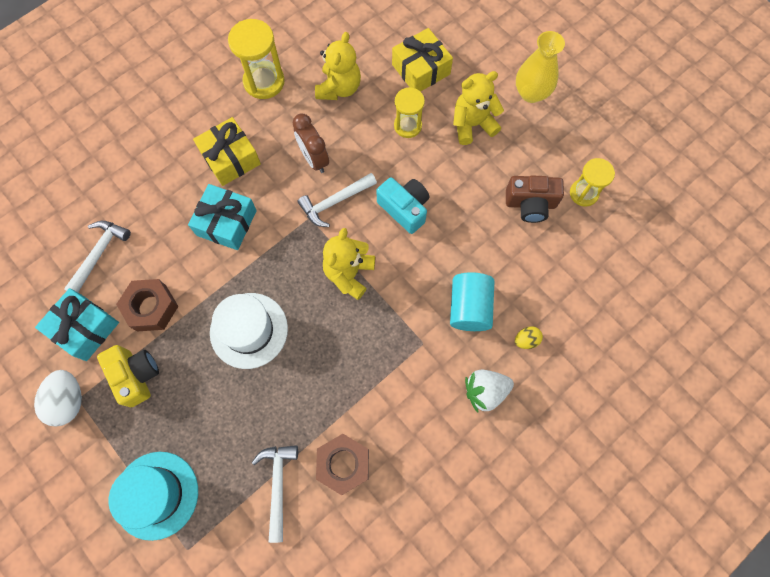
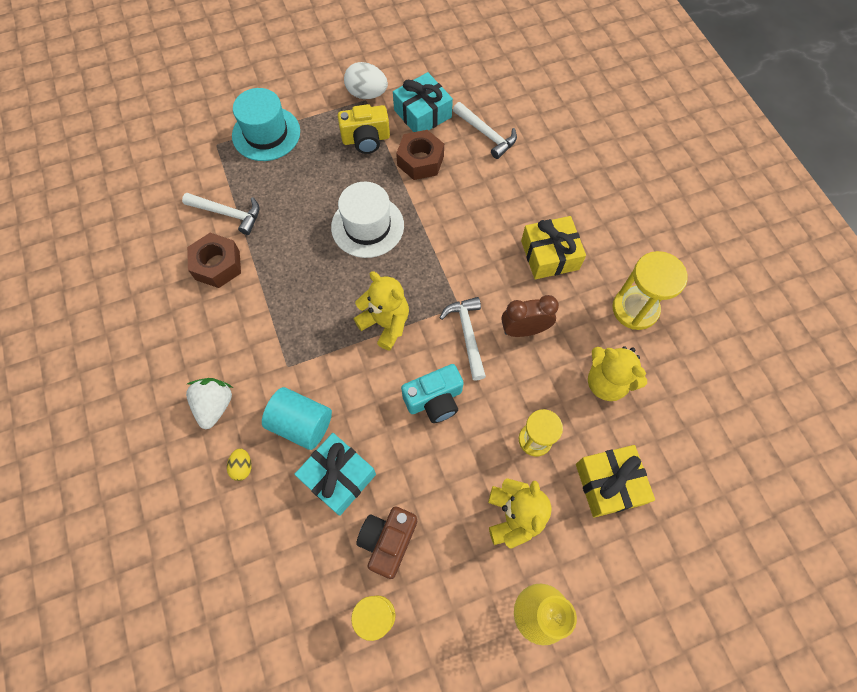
camera: 110 degrees right, 5 degrees down
(226, 223) = (480, 234): turquoise gift -> turquoise gift (338, 477)

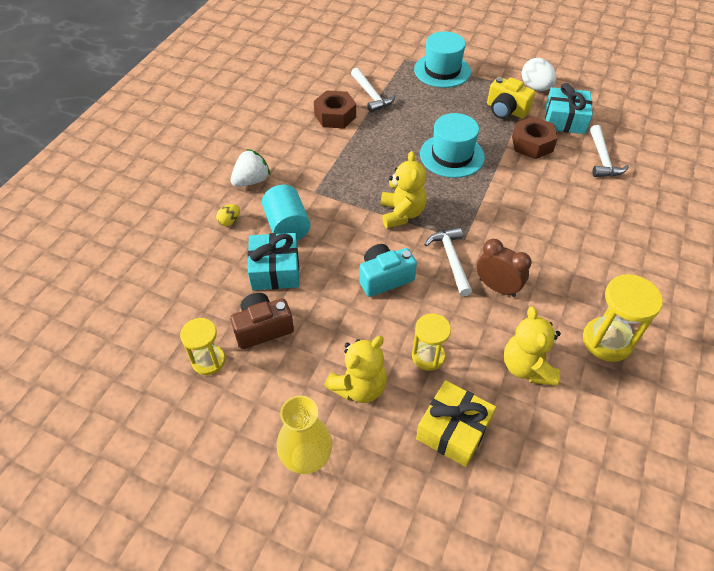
camera: 45 degrees right, 15 degrees down
(367, 226) = (452, 155): white hat -> turquoise hat
(434, 400) = (384, 278): turquoise camera -> turquoise camera turned 135 degrees clockwise
(467, 335) = (451, 259): white hammer -> white hammer turned 45 degrees counterclockwise
(550, 255) = (571, 258): yellow gift -> none

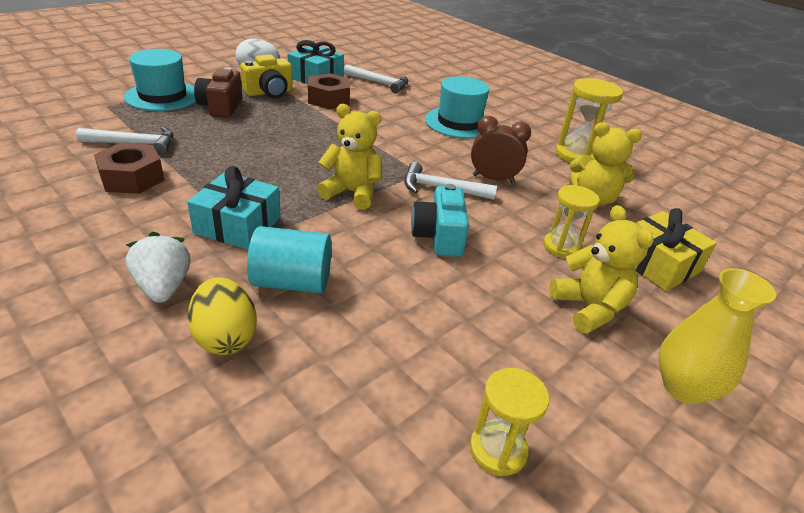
camera: 70 degrees left, 15 degrees down
(229, 221) = (225, 337): yellow egg -> yellow egg, size x1.83
(262, 328) = (463, 365): brown camera -> brown camera (221, 107)
(275, 270) = (364, 319): turquoise gift -> turquoise gift (238, 225)
(452, 155) = (297, 137): turquoise hat -> turquoise hat (459, 123)
(497, 287) = (493, 179): brown clock -> brown clock turned 45 degrees clockwise

